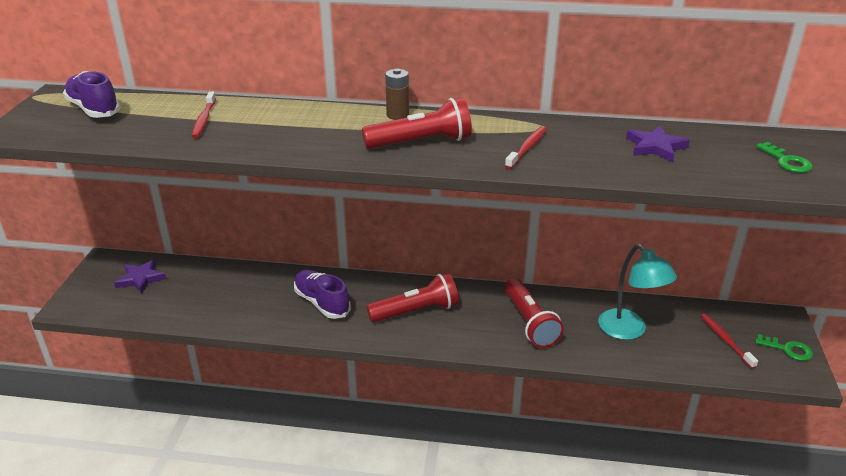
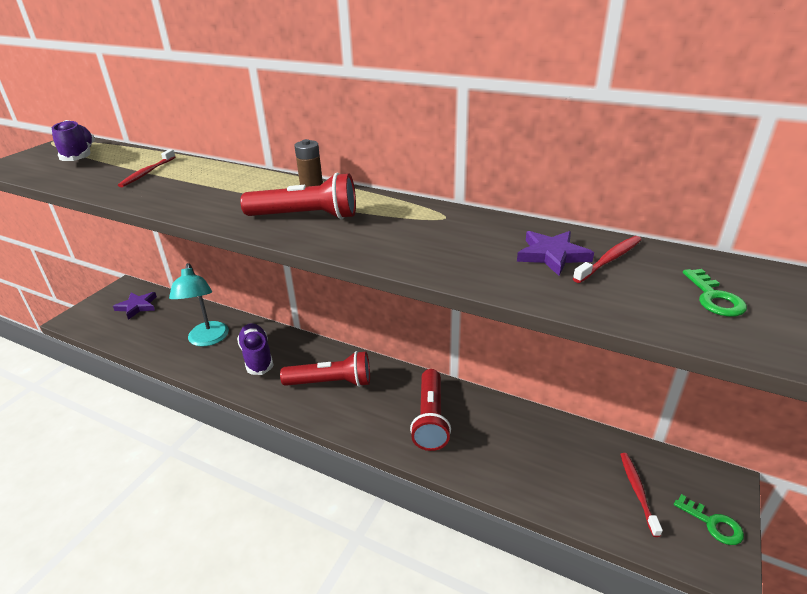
camera: 20 degrees right, 0 degrees up
(527, 148) = (405, 236): red toothbrush -> red toothbrush (609, 260)
(629, 331) = (530, 452): turquoise lamp -> turquoise lamp (207, 340)

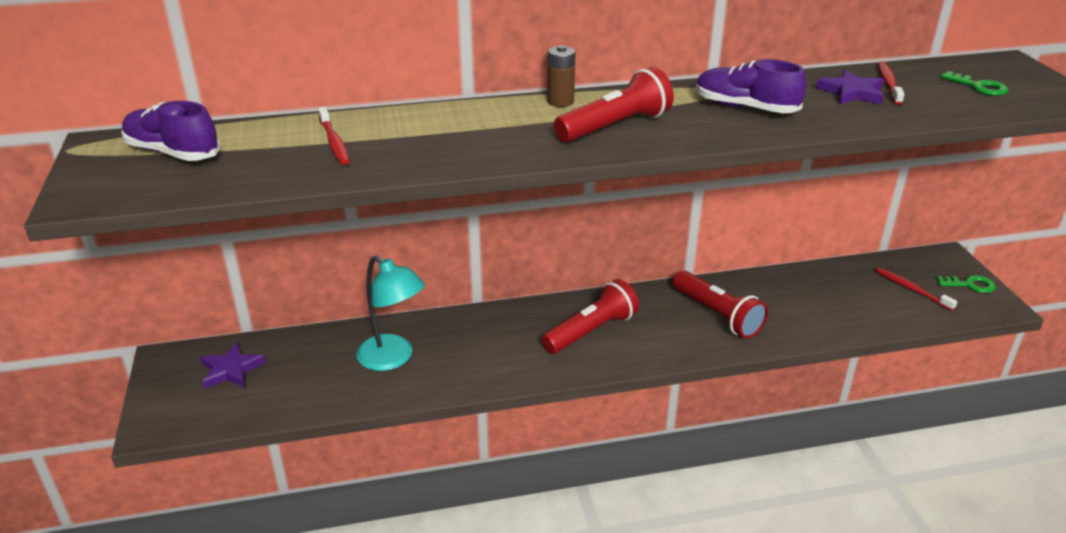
camera: 40 degrees left, 0 degrees up
(257, 357) = (479, 346): purple shoe -> purple shoe (745, 108)

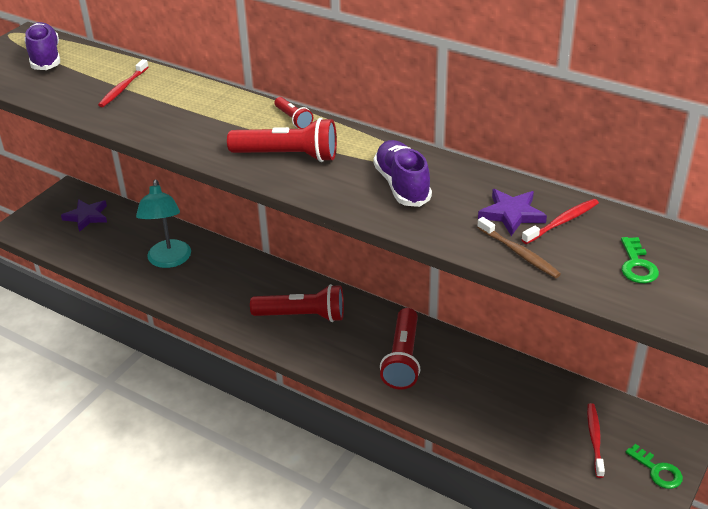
camera: 45 degrees right, 5 degrees up
(560, 102) = (293, 119): brown battery -> red flashlight
(908, 111) = (519, 253): none -> brown toothbrush

